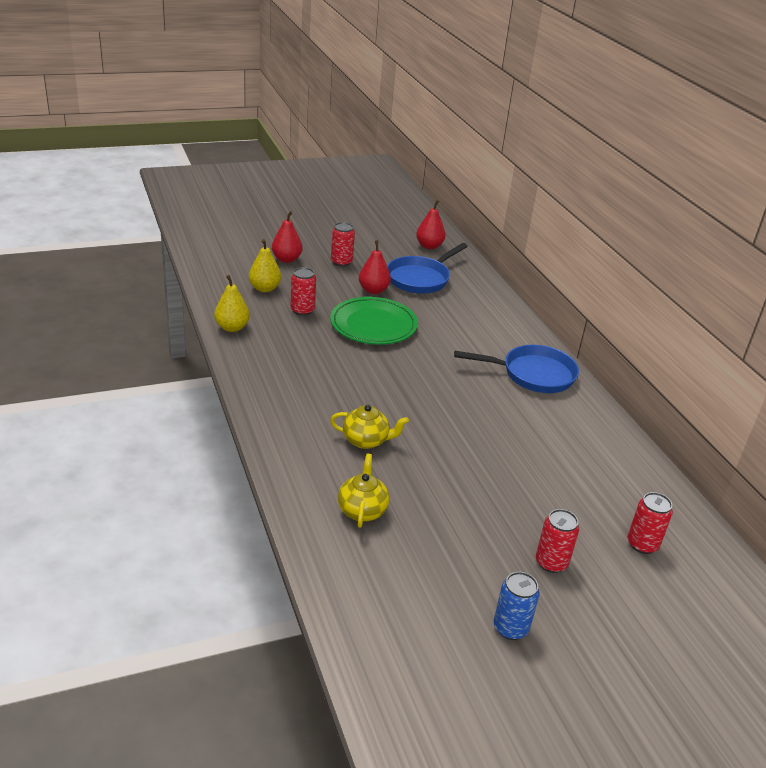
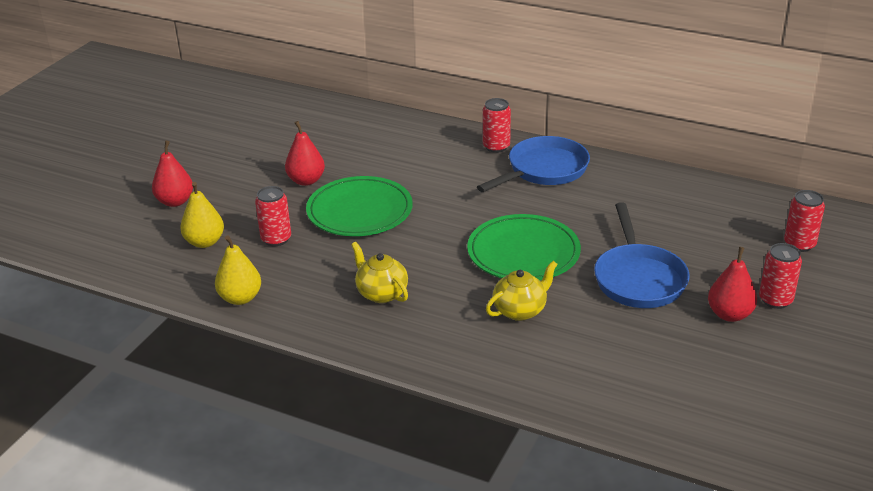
camera: 40 degrees left, 0 degrees up
(341, 262) = (232, 172): red can -> red can (496, 147)
(362, 510) = (609, 365): yellow teapot -> yellow teapot (381, 293)
(420, 278) = (327, 145): blue pan -> blue pan (638, 279)
(428, 411) = (523, 253): none -> green plate
(429, 246) = (284, 111): red pear -> red pear (729, 314)
(510, 628) = (826, 364): blue can -> none

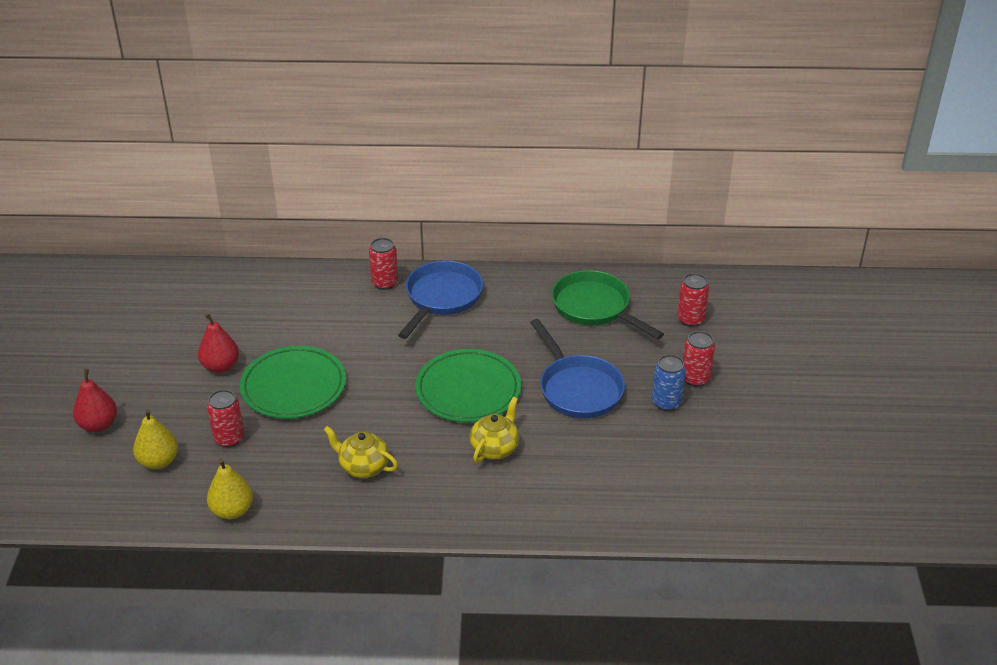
camera: 25 degrees left, 5 degrees up
(697, 211) = (594, 307): none -> green pan
(729, 314) = (666, 402): red pear -> blue can

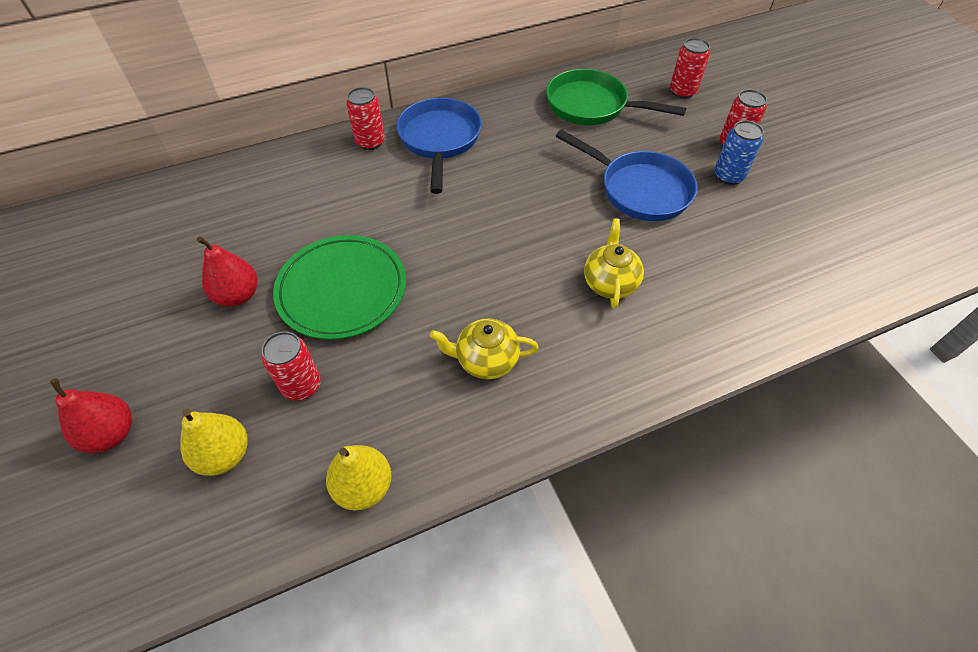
camera: 25 degrees left, 15 degrees up
(468, 390) = (535, 227): green plate -> none

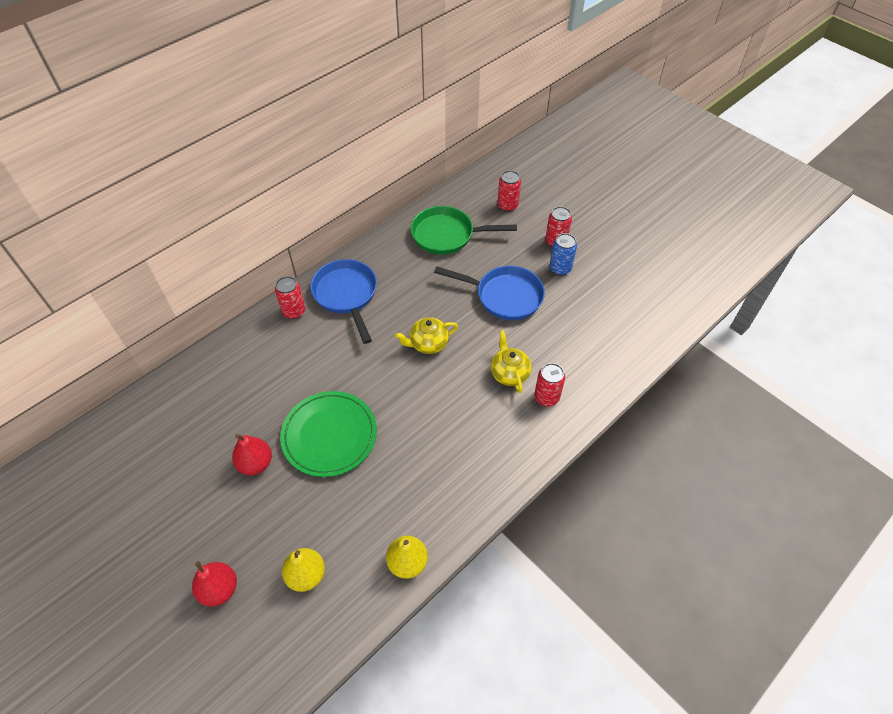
camera: 20 degrees left, 0 degrees up
(301, 385) = (335, 512): red can -> red can (546, 397)
(486, 360) = (449, 454): yellow teapot -> yellow teapot (428, 344)

